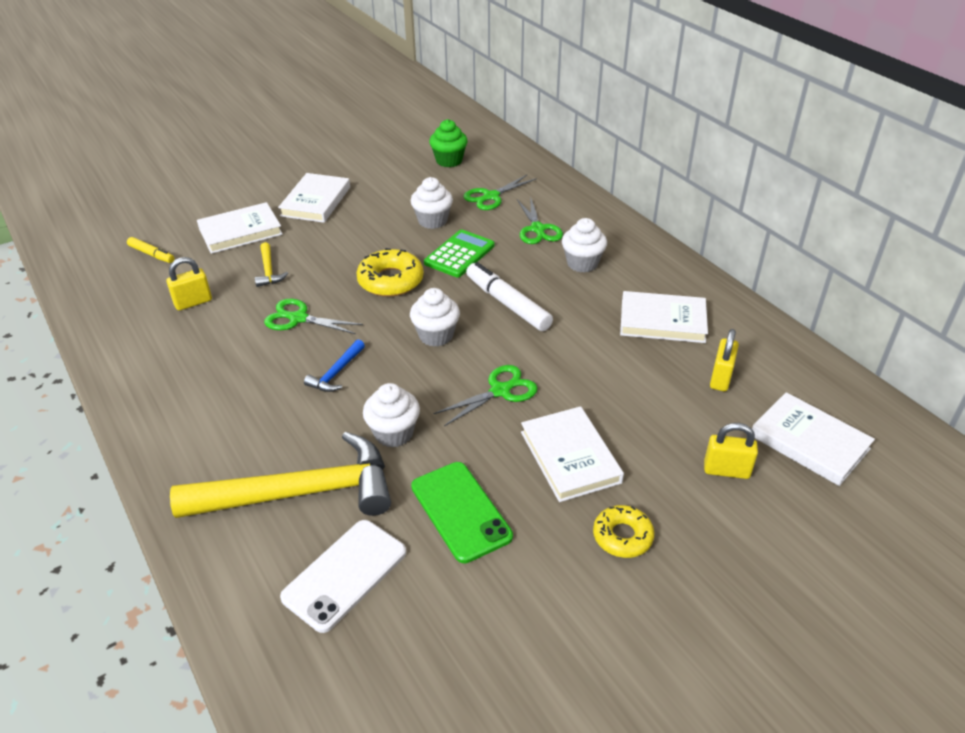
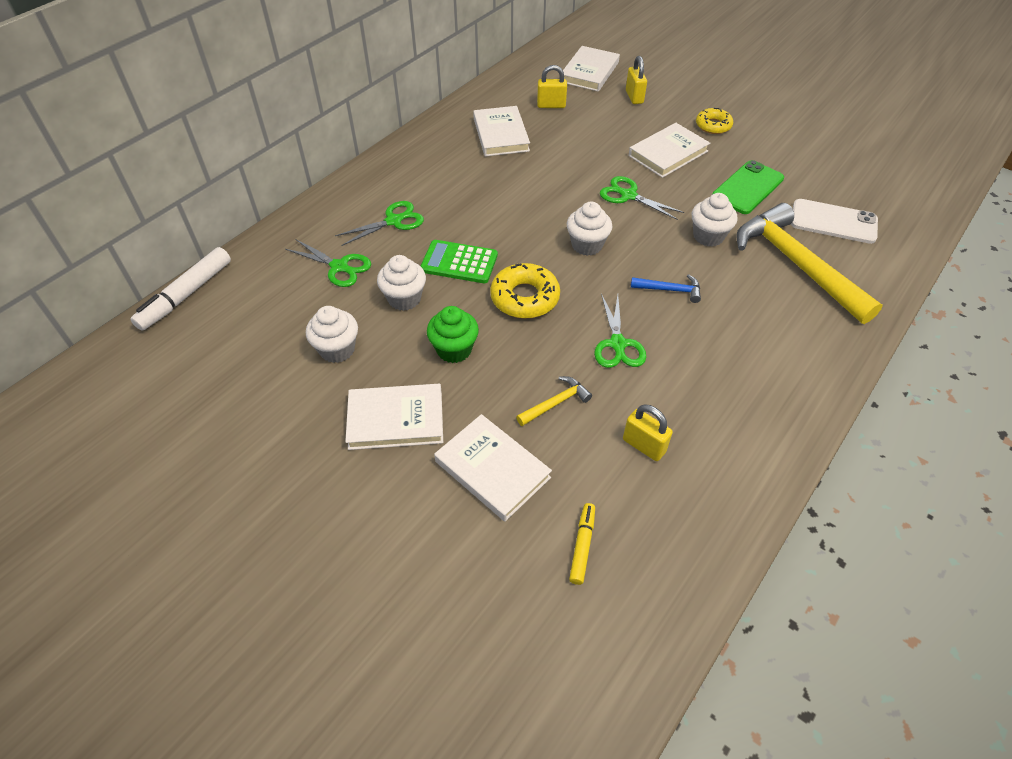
camera: 110 degrees left, 10 degrees up
(449, 161) = (261, 323): green cupcake -> green cupcake (454, 350)
(507, 304) = (521, 215): white marker -> white marker (186, 295)
(582, 263) = (441, 184): white cupcake -> white cupcake (337, 349)

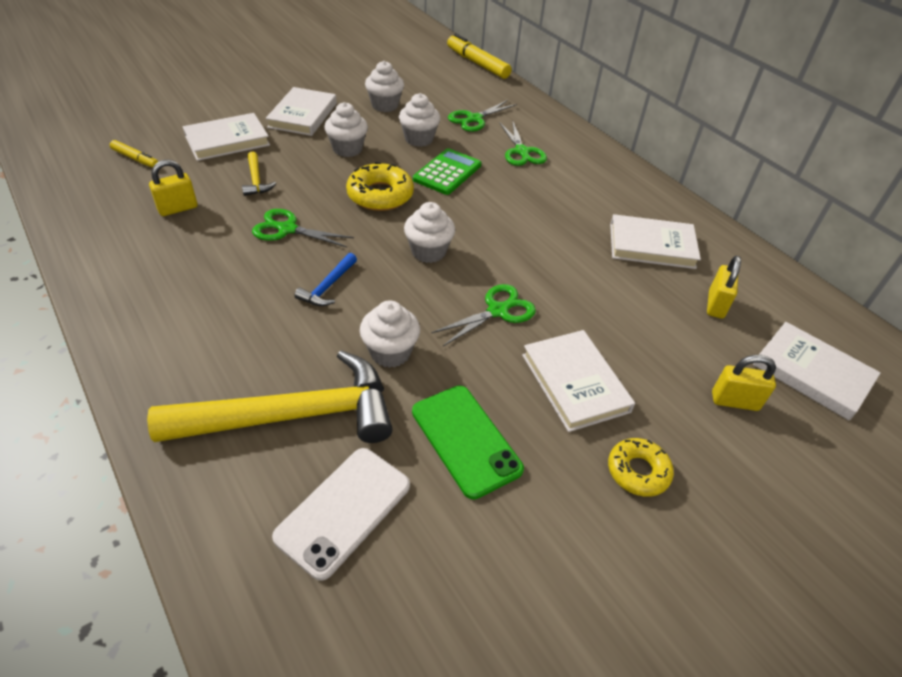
camera: 105 degrees right, 5 degrees down
(186, 295) = (477, 64): white marker -> yellow marker
(454, 350) = (347, 149): green cupcake -> white cupcake

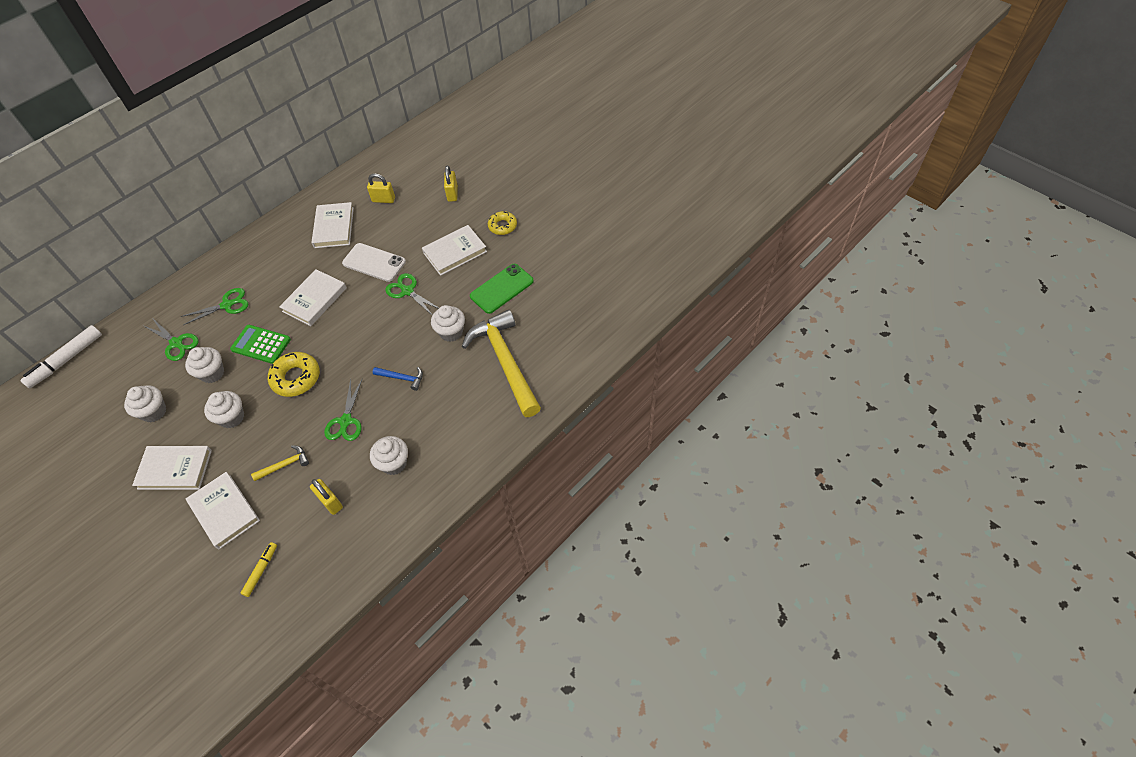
camera: 95 degrees left, 10 degrees up
(344, 511) = (552, 324): white phone -> white phone (374, 262)
(428, 252) = (358, 335): white cupcake -> white cupcake (394, 463)
(477, 64) = (66, 360): yellow marker -> white marker
(812, 373) = (427, 166): white book -> white book (314, 300)

